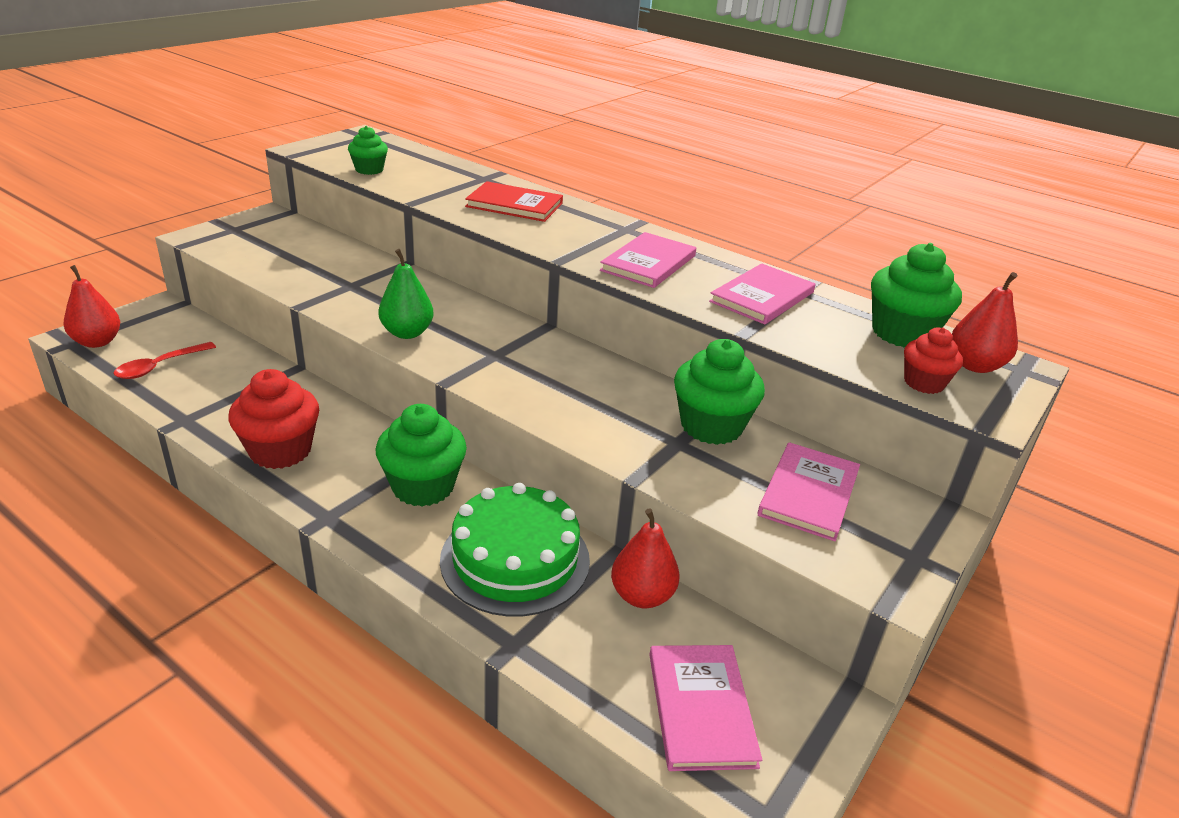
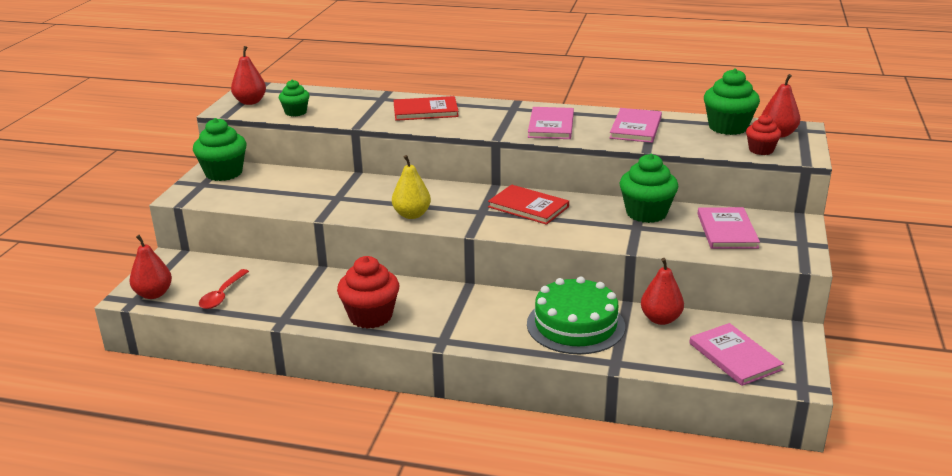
camera: 20 degrees left, 5 degrees down
(339, 147) = (250, 102): none -> red pear
(407, 333) = (412, 215): green pear -> yellow pear
(423, 487) = (483, 307): green cupcake -> green cupcake (224, 173)
(560, 367) = (528, 207): none -> red book

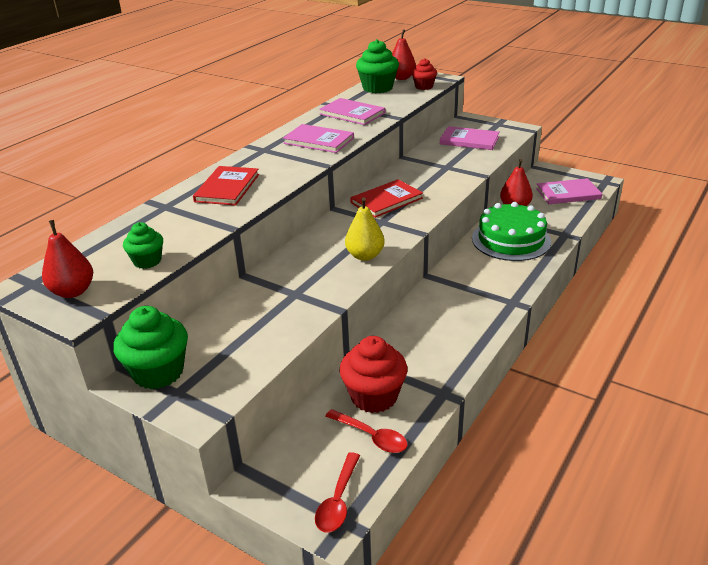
camera: 70 degrees left, 5 degrees up
(153, 294) = (338, 501): red pear -> red spoon
(370, 316) = (459, 336): red cupcake -> red cupcake (374, 396)
(646, 213) = (427, 160): green cupcake -> none

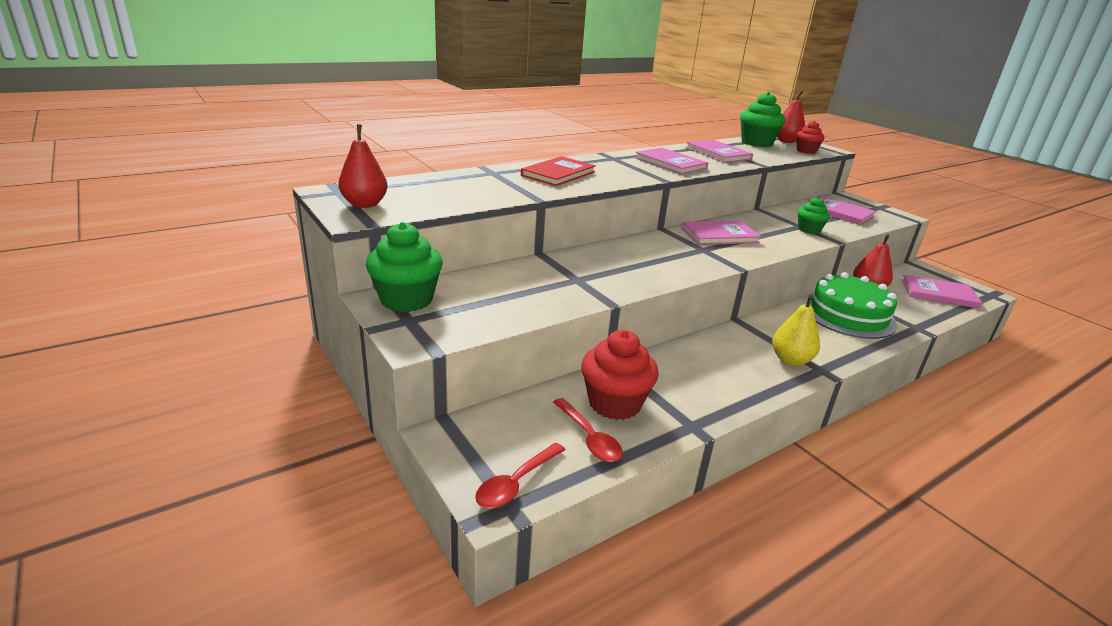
camera: 20 degrees right, 5 degrees down
(147, 261) = (444, 201): green cupcake -> green cupcake (809, 230)
(365, 256) = (668, 270): yellow pear -> yellow pear (790, 360)
(386, 200) = (719, 235): red book -> pink book

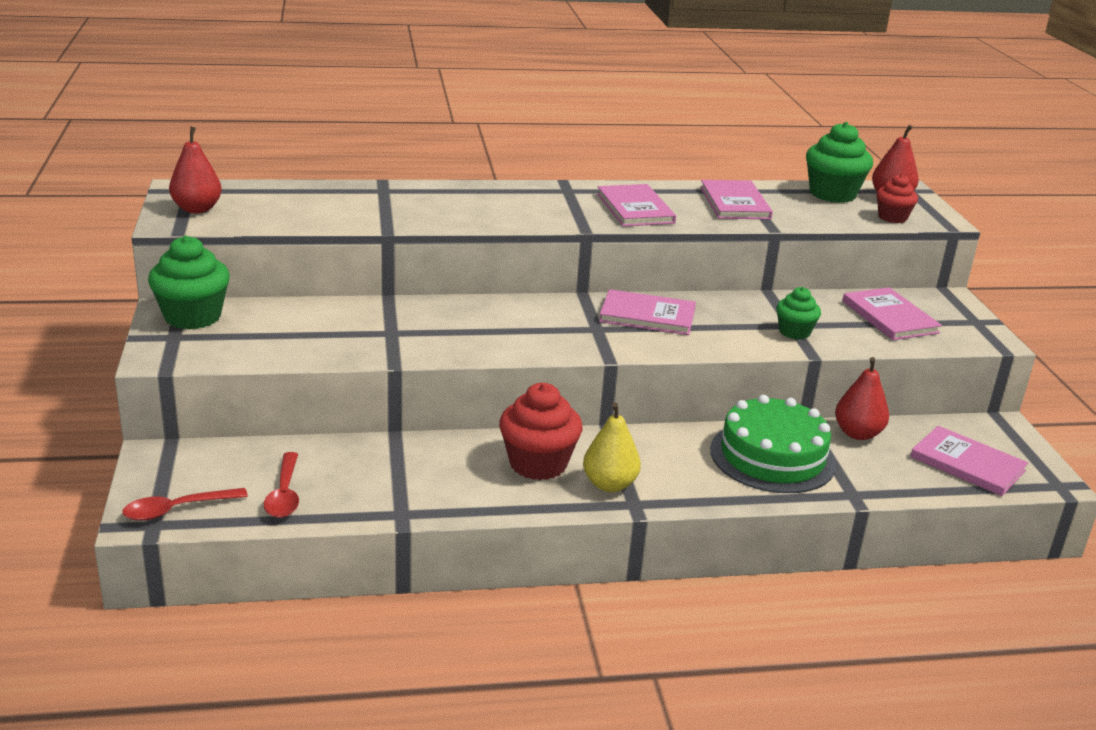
camera: 25 degrees right, 0 degrees up
(558, 174) = (459, 202): red book -> none
(614, 403) = (347, 472): red cupcake -> red cupcake (538, 464)

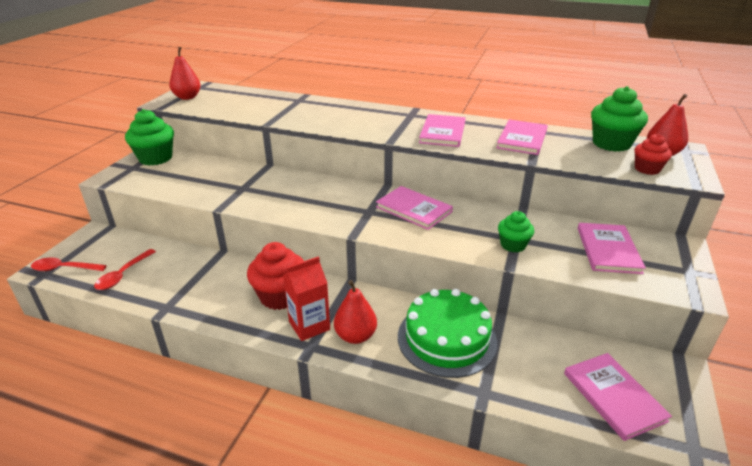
camera: 30 degrees right, 5 degrees up
(609, 484) = (309, 325): yellow pear -> red carton
(857, 433) = (534, 339): red pear -> red pear (355, 336)

